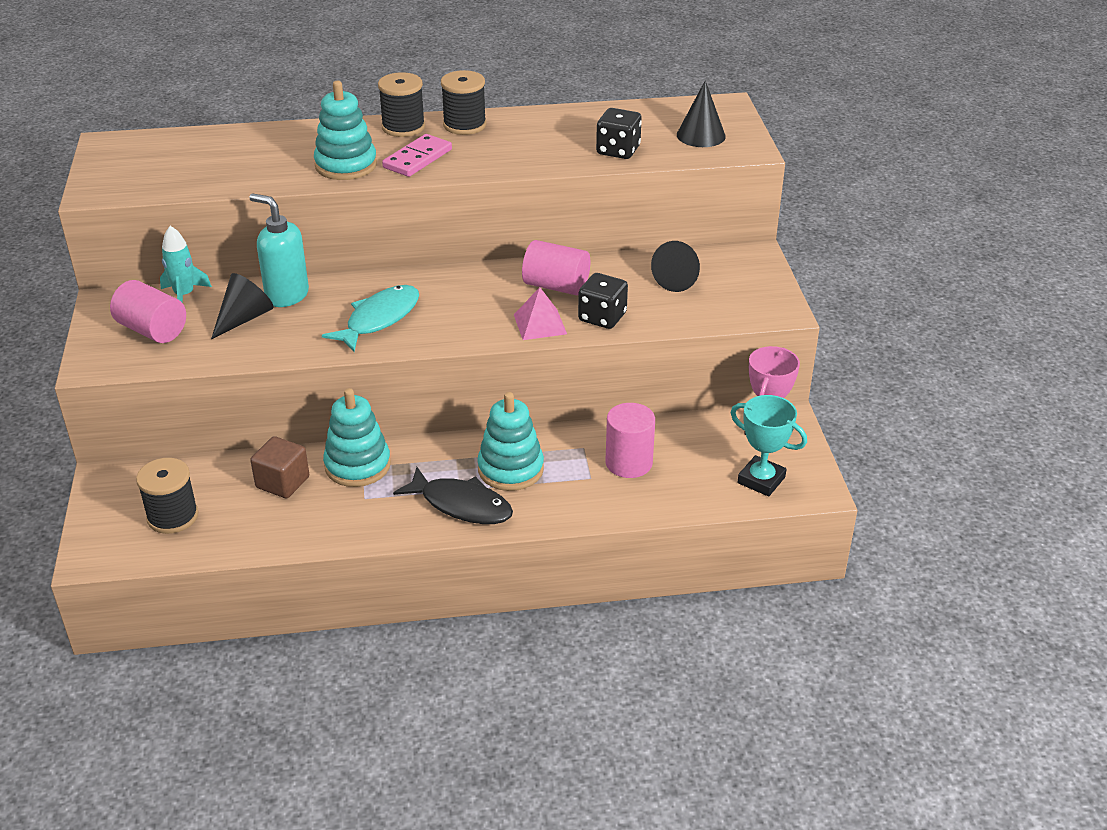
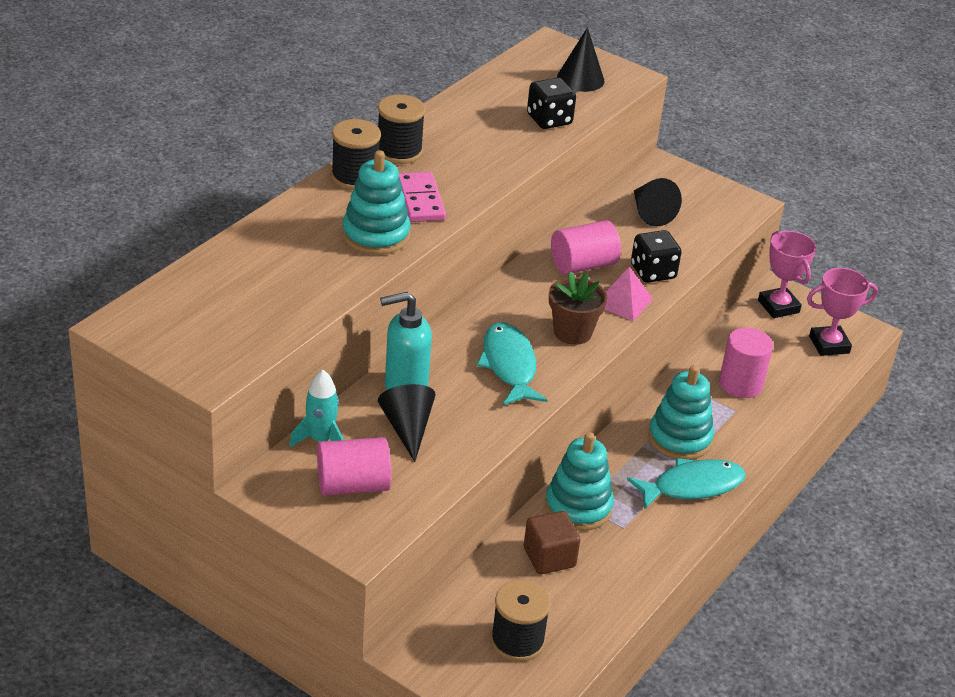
camera: 50 degrees left, 0 degrees up
(461, 505) = (692, 486): black fish -> turquoise fish
(463, 323) = (572, 332): none -> brown flower pot
(761, 480) = (829, 344): turquoise trophy -> pink trophy

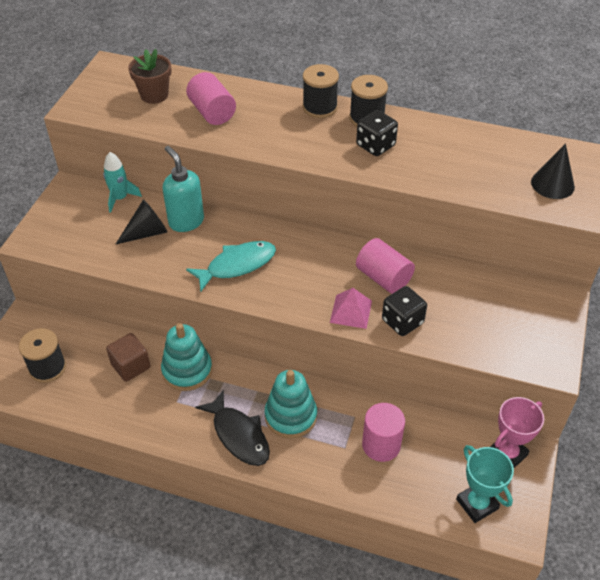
camera: 75 degrees right, 10 degrees up
(353, 485) = (83, 223): pink cylinder -> pink cylinder (212, 112)
(376, 235) = (257, 133): turquoise stacking toy -> none
(420, 200) = (312, 142): pink domino -> none
(549, 120) = (473, 180): black dice -> black dice (375, 145)
(572, 332) = (294, 290): brown flower pot -> brown flower pot (154, 95)
(650, 213) = (485, 303): black cone -> none
(692, 486) = (239, 435): turquoise fish -> black fish
(829, 344) = (477, 504): pink trophy -> turquoise trophy

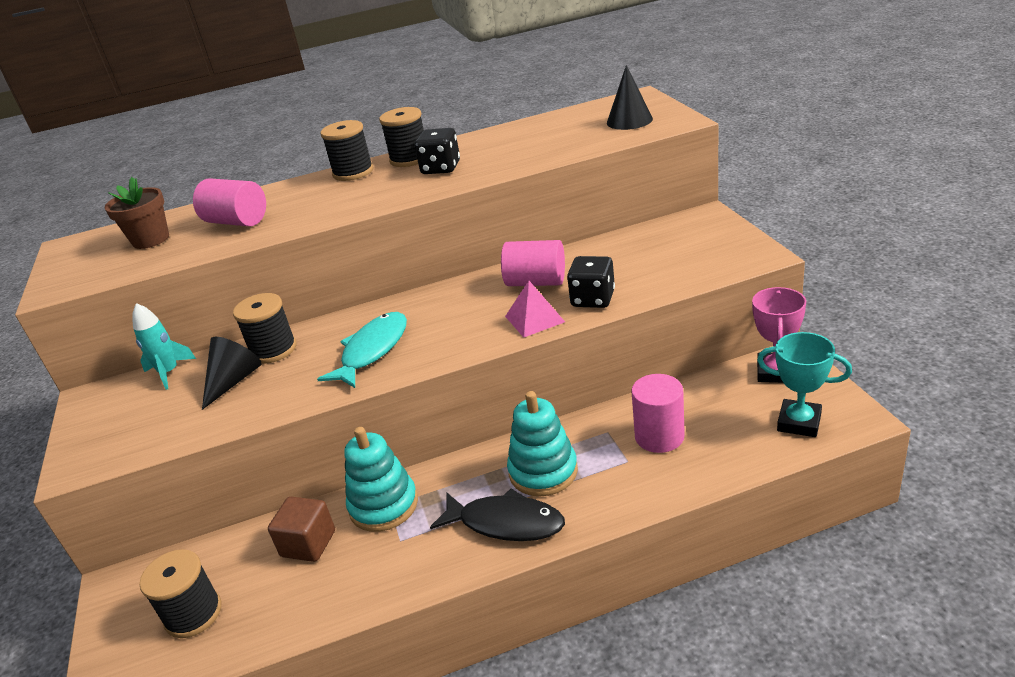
camera: 30 degrees left, 15 degrees down
(186, 221) = (273, 350): turquoise soap dispenser -> black spool

